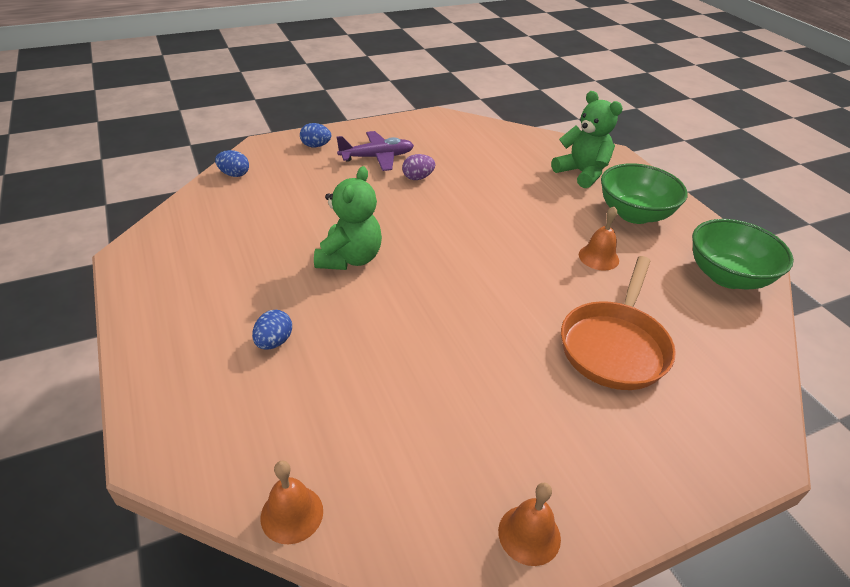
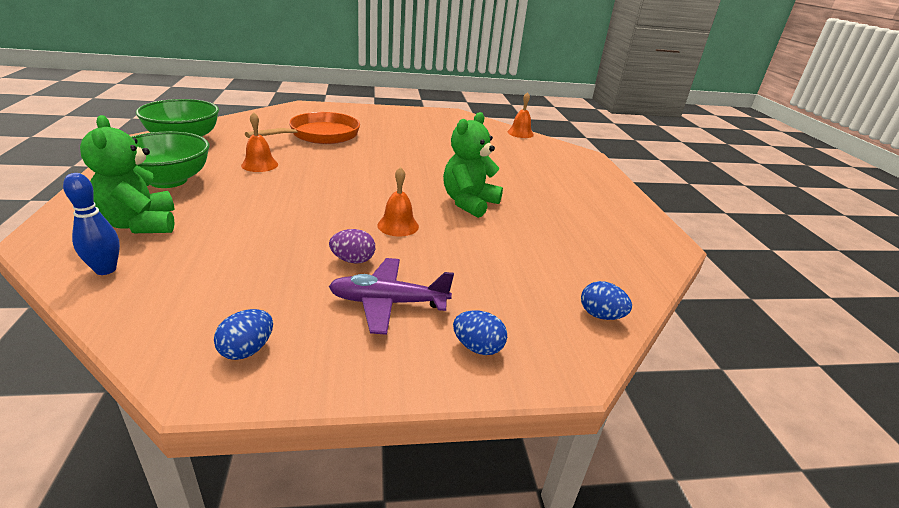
camera: 165 degrees left, 10 degrees down
(274, 342) = (531, 174): blue egg -> blue egg (247, 350)
(529, 534) = (426, 114): orange bell -> orange bell (398, 225)
(549, 145) = (105, 270): none -> blue bowling pin

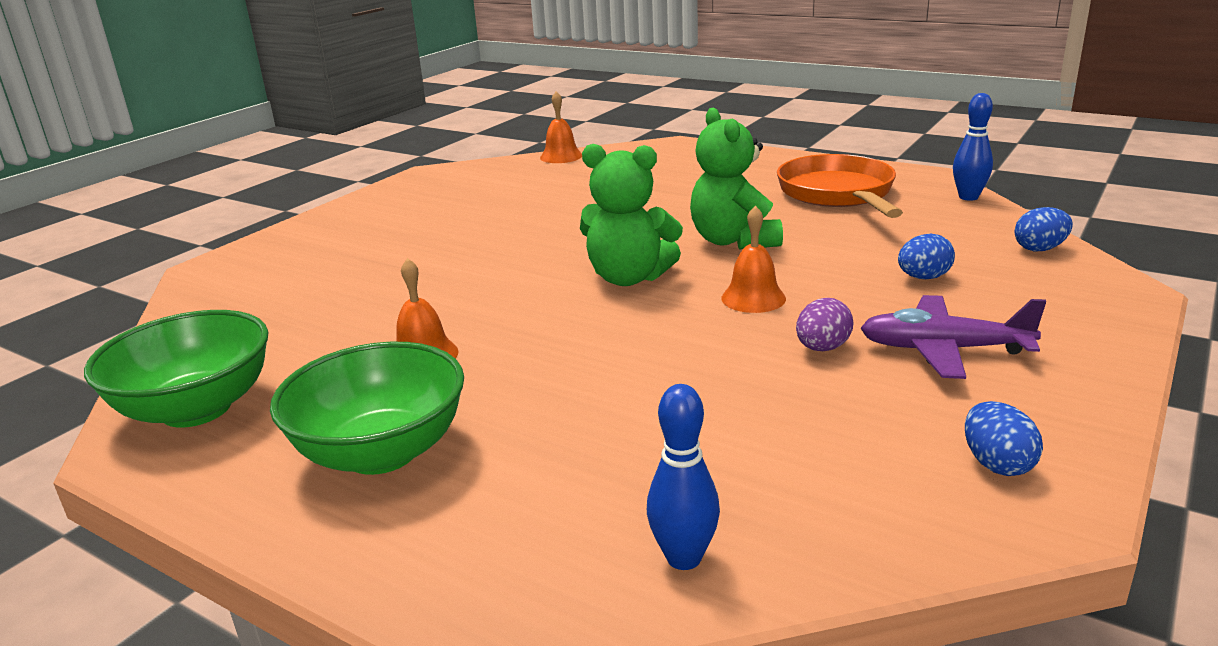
camera: 45 degrees left, 5 degrees down
(140, 224) = (540, 504): green teddy bear -> green teddy bear (629, 278)
(320, 135) = (369, 282): orange pan -> orange pan (838, 194)
(388, 303) = (943, 349): purple plane -> purple plane turned 60 degrees clockwise
(477, 347) = (1065, 323): blue egg -> blue egg (923, 277)
(656, 268) = (968, 197): none -> blue bowling pin

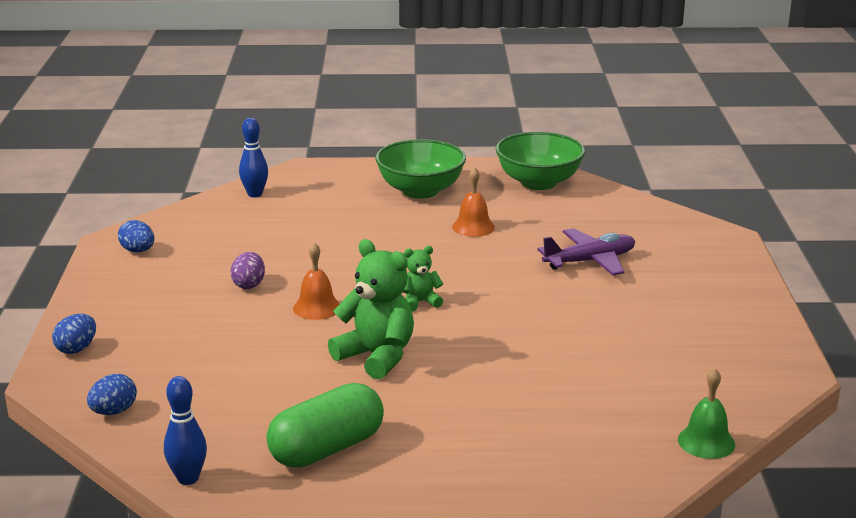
camera: 145 degrees right, 0 degrees up
(561, 156) = (706, 442): orange bell -> green bell
(629, 278) = (420, 302): green teddy bear -> green teddy bear, size x0.53
(838, 194) = (327, 449): orange pan -> green capsule
(923, 277) = (204, 355): blue egg -> blue egg (77, 349)
(943, 349) = (175, 301): purple plane -> purple plane (590, 261)

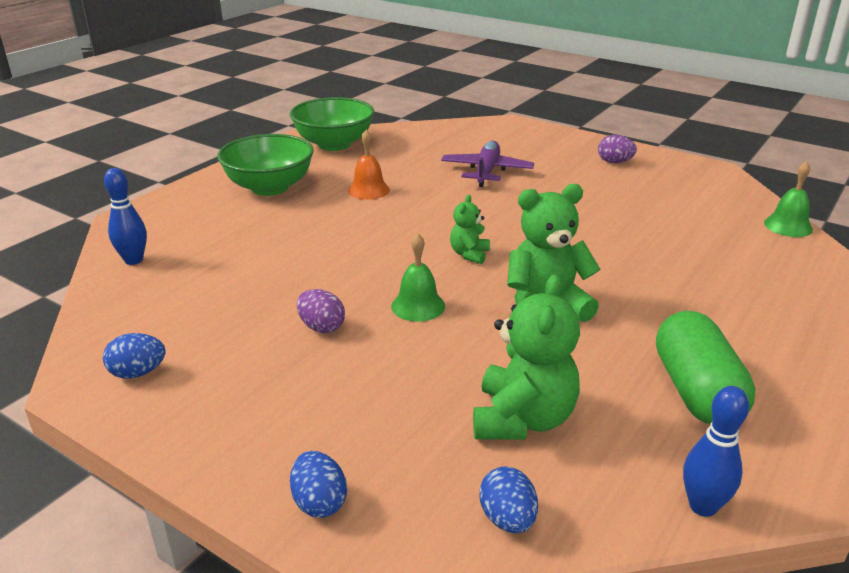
camera: 55 degrees left, 5 degrees up
(219, 388) = (522, 419): none -> green teddy bear
(317, 307) = (418, 306): orange bell -> green bell
(718, 314) = (614, 162): none -> purple egg

